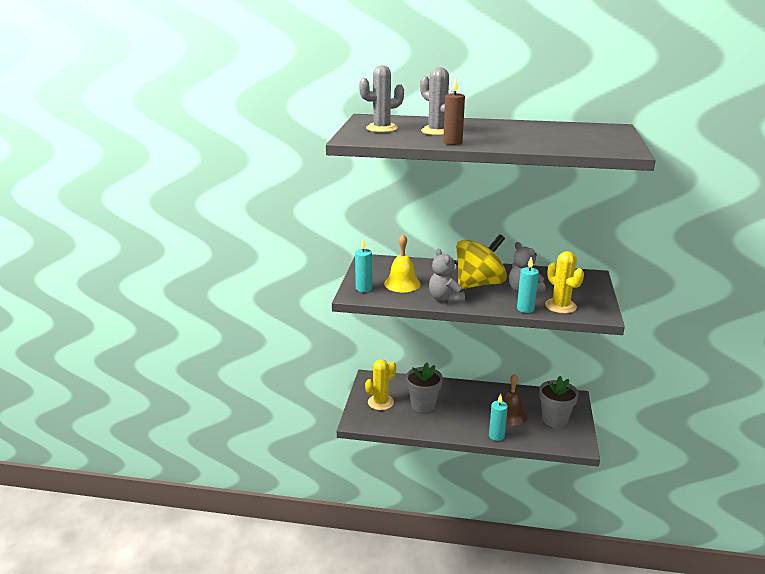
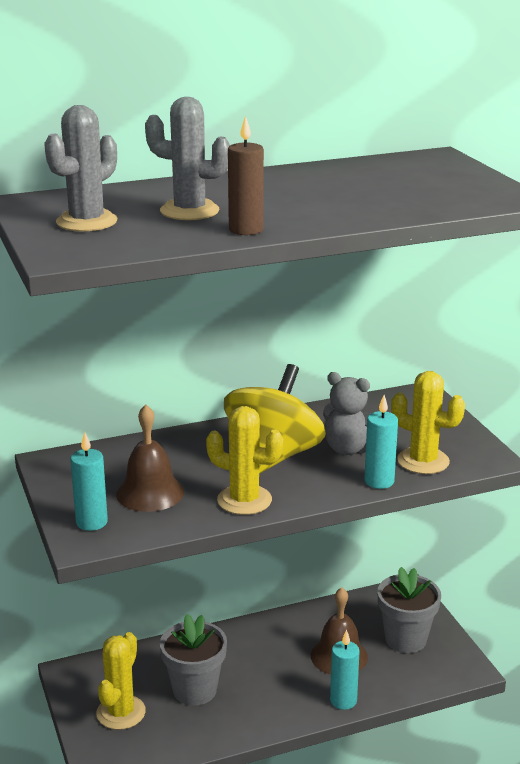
camera: 30 degrees left, 0 degrees up
(402, 284) = (150, 493): yellow bell -> brown bell
(445, 299) = (244, 500): grey teddy bear -> yellow cactus

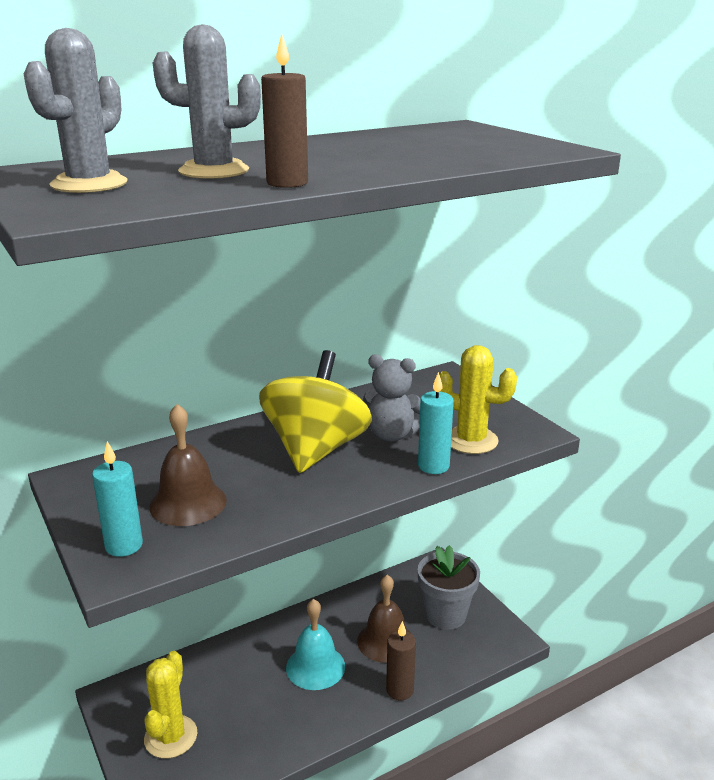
camera: 10 degrees left, 0 degrees up
(195, 690) = (246, 699): grey flower pot -> none
(244, 500) = (295, 501): yellow cactus -> none
(265, 670) = (315, 667): none -> turquoise bell
(343, 700) = (400, 690): turquoise candle -> brown candle

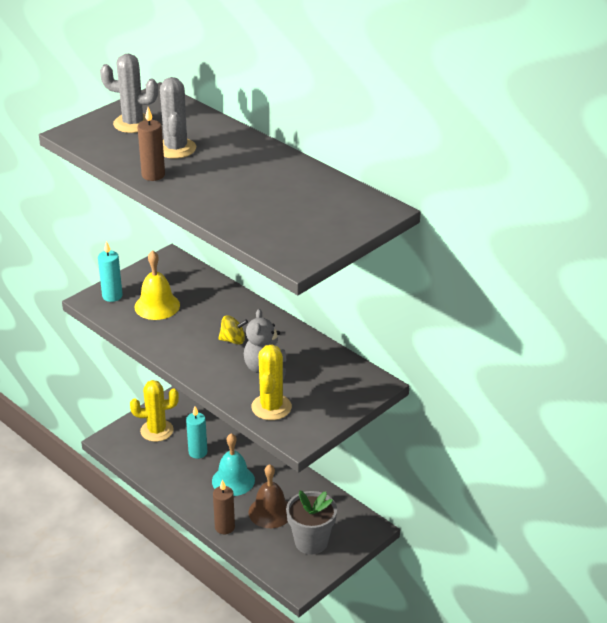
camera: 75 degrees right, 10 degrees up
(188, 503) = (157, 306): brown bell -> yellow bell
(316, 450) = (233, 340): yellow spinning top -> yellow spinning top, size x0.42
(433, 466) = (229, 394): turquoise candle -> turquoise candle (198, 452)

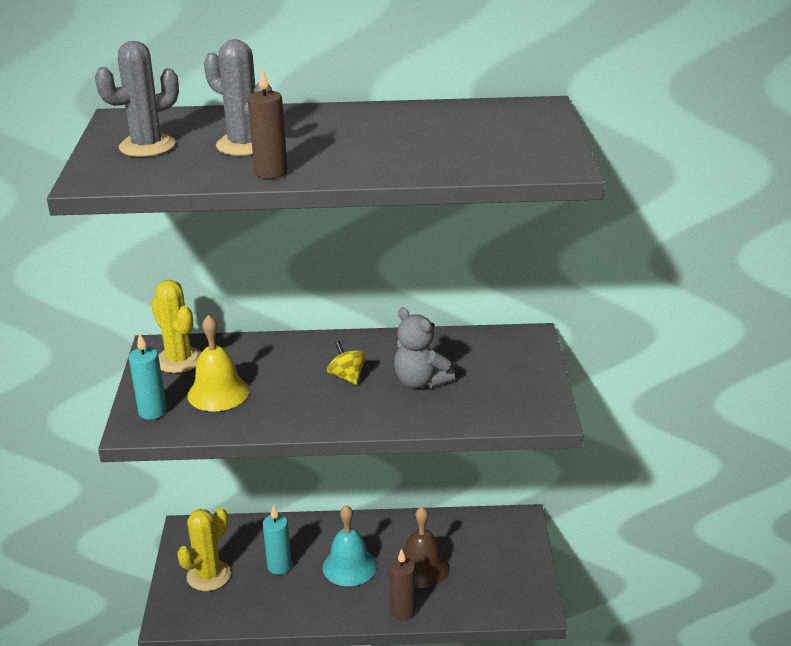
camera: 45 degrees left, 5 degrees down
(233, 340) = (347, 377): yellow spinning top -> yellow spinning top turned 75 degrees counterclockwise
(271, 407) = (481, 407): yellow cactus -> yellow cactus (179, 360)
(311, 542) = (492, 566): grey flower pot -> none

